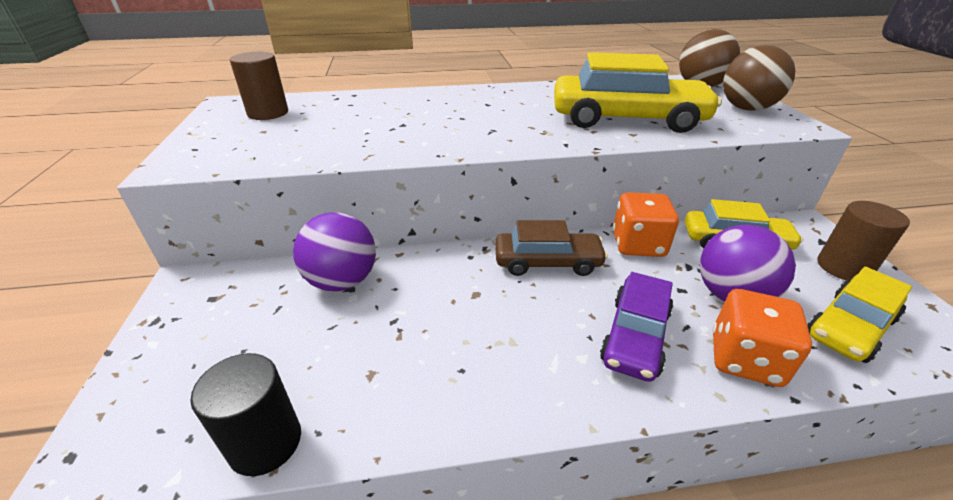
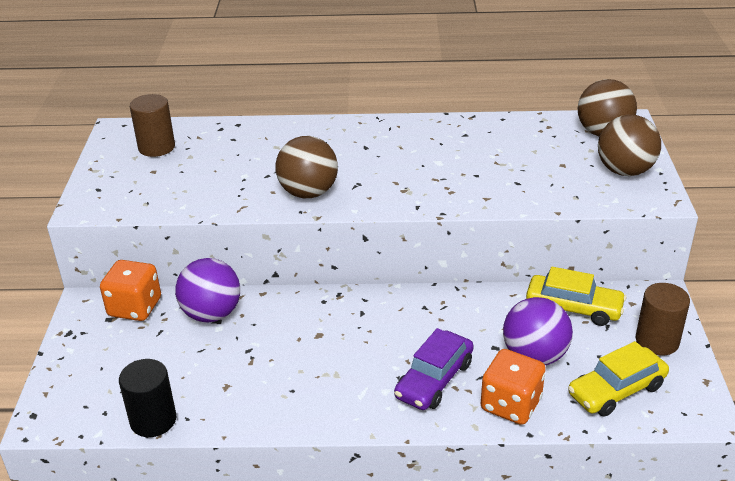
camera: 10 degrees right, 0 degrees up
(442, 139) = (308, 193): none -> brown ball
(547, 262) = (389, 312): brown car -> none
(627, 119) = (492, 179): yellow car -> none
(638, 245) = (480, 303): orange dice -> orange dice (135, 307)

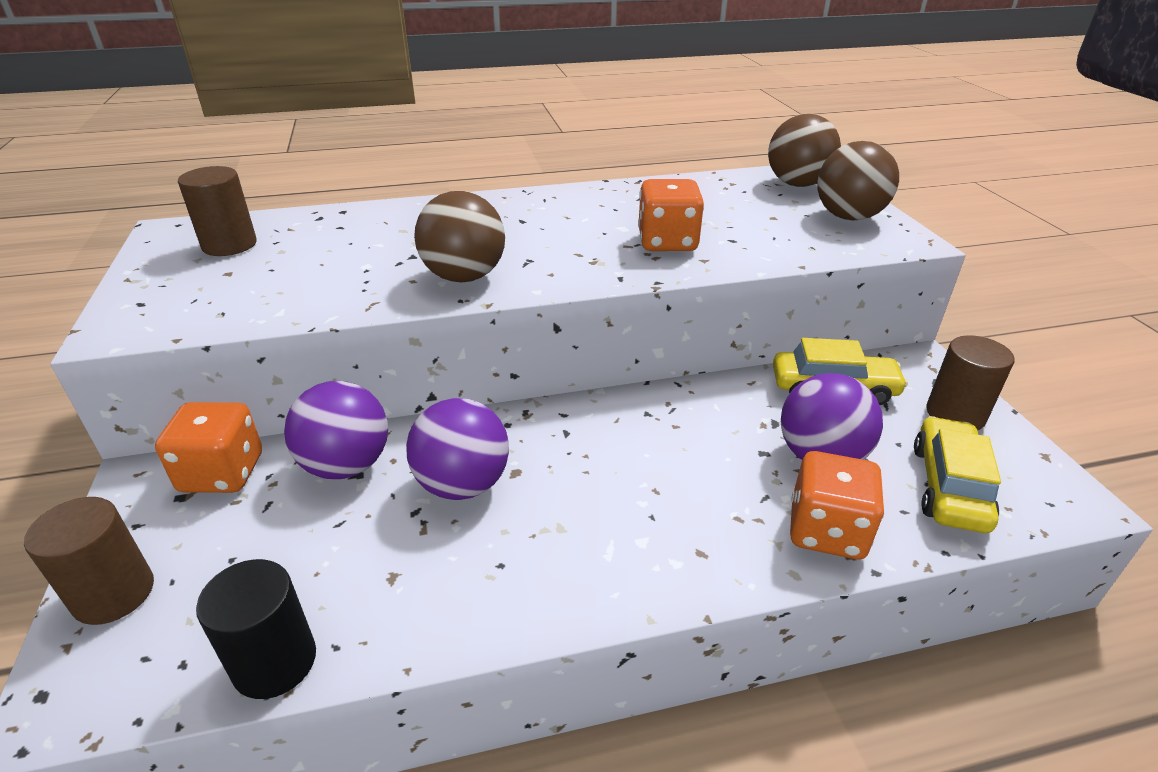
camera: 15 degrees left, 0 degrees up
(70, 369) = (114, 594): none -> brown cylinder
(282, 337) = (463, 484): none -> purple ball
(434, 380) = (704, 512): purple car -> none
(466, 179) = (667, 242): none -> orange dice
(616, 390) = (949, 486): yellow car -> yellow car turned 150 degrees clockwise

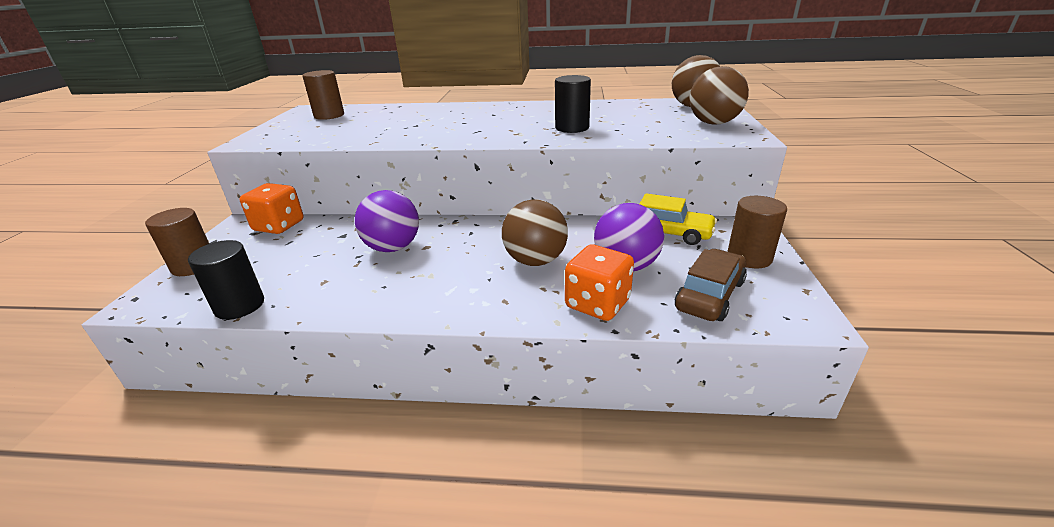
camera: 20 degrees right, 5 degrees down
(346, 465) = (340, 231): purple ball -> none
(464, 277) = (434, 135): brown ball -> brown ball (535, 261)
(667, 242) = (572, 128): orange dice -> black cylinder
(949, 486) = (710, 295): yellow car -> brown car

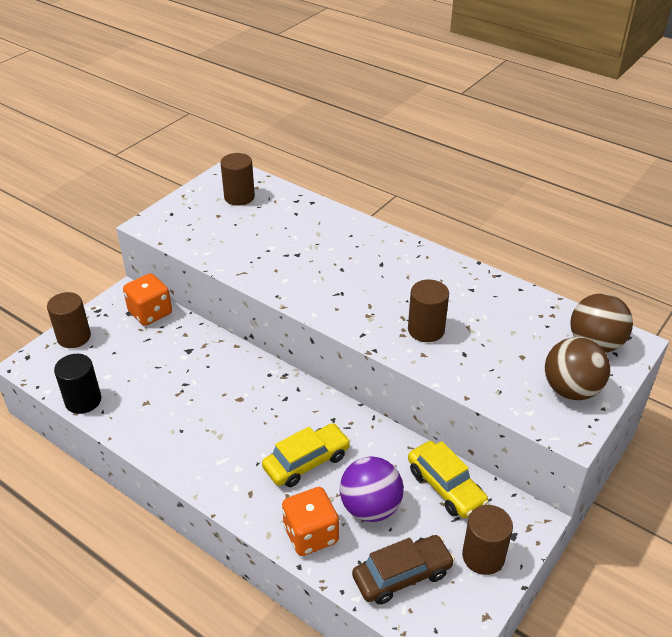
camera: 30 degrees right, 10 degrees up
(393, 248) = (214, 387): purple ball -> none
(535, 261) = (306, 462): brown ball -> yellow car
(572, 128) = (426, 330): black cylinder -> brown cylinder

